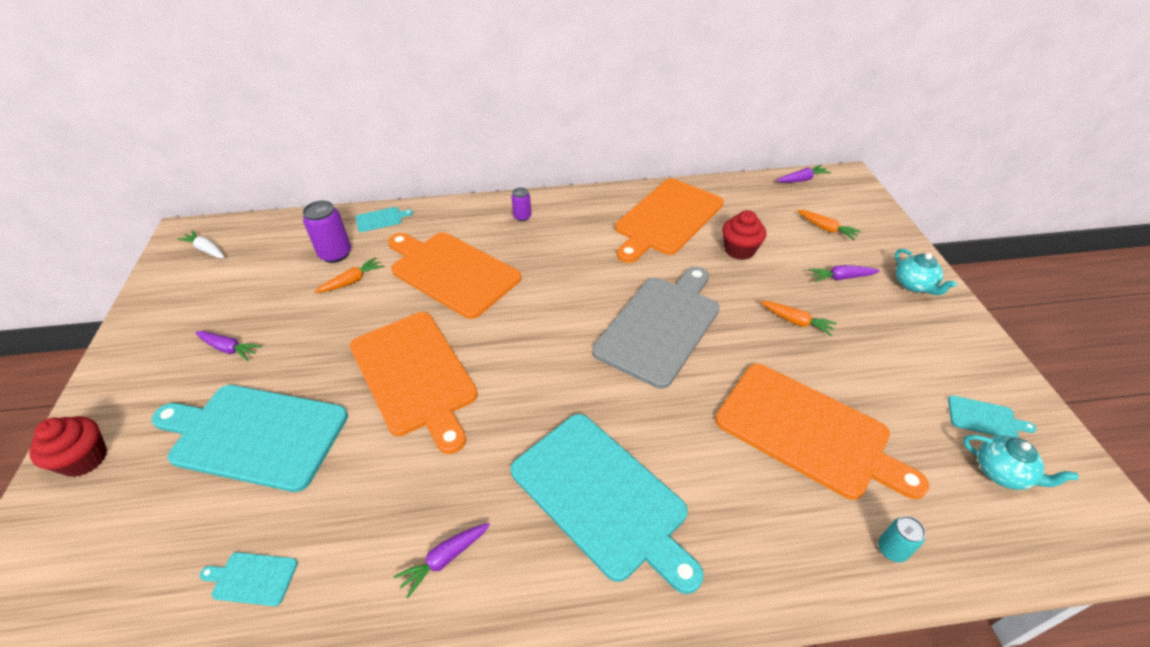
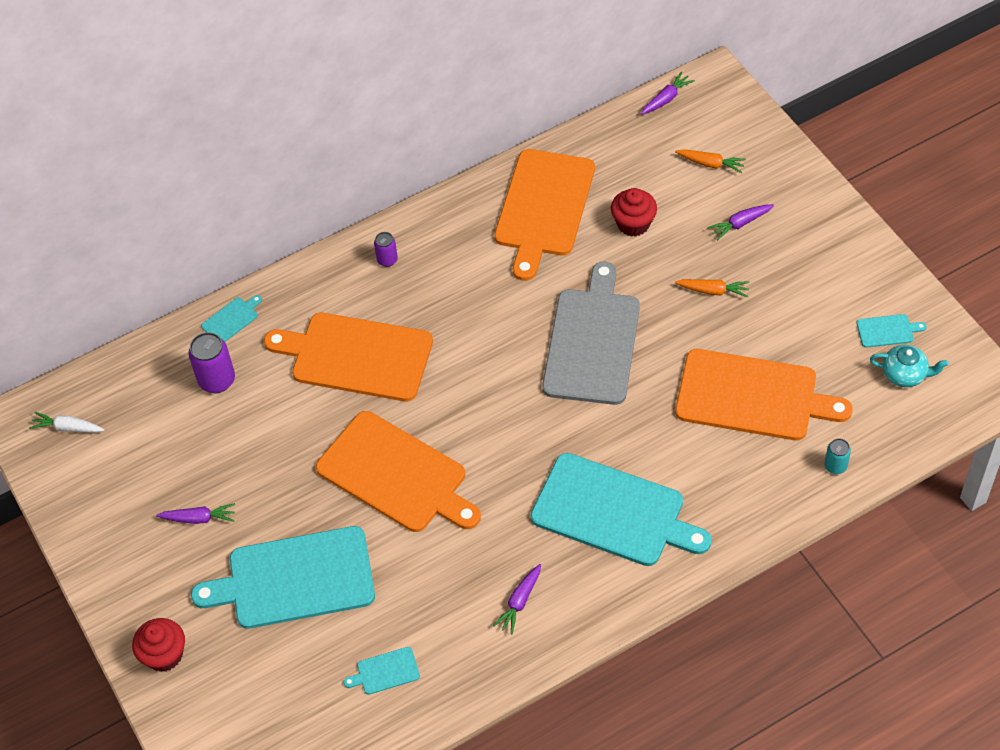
camera: 20 degrees left, 10 degrees up
(352, 281) = (261, 405): orange carrot -> none
(914, 285) = (809, 208): turquoise teapot -> none

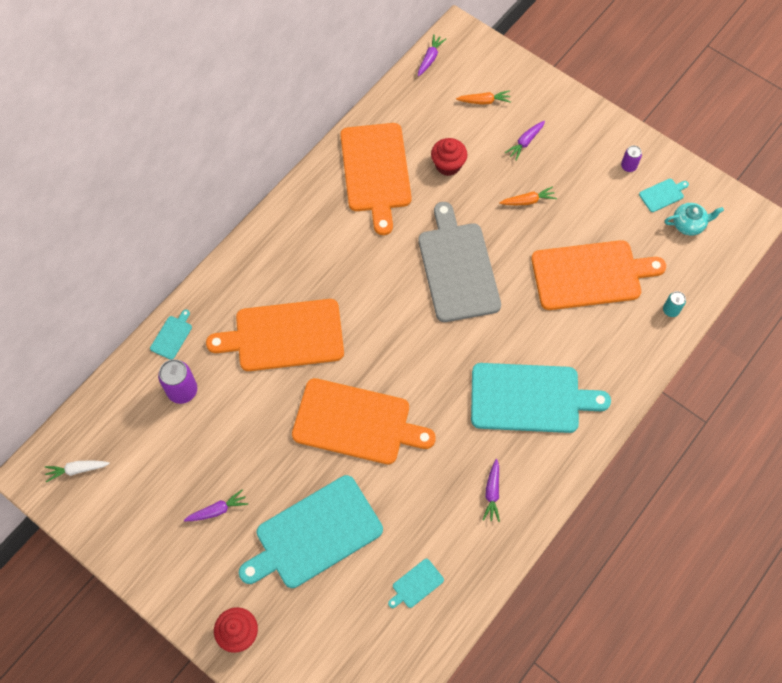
camera: 25 degrees left, 10 degrees up
(387, 260) = (274, 249): purple can -> purple can (628, 166)

